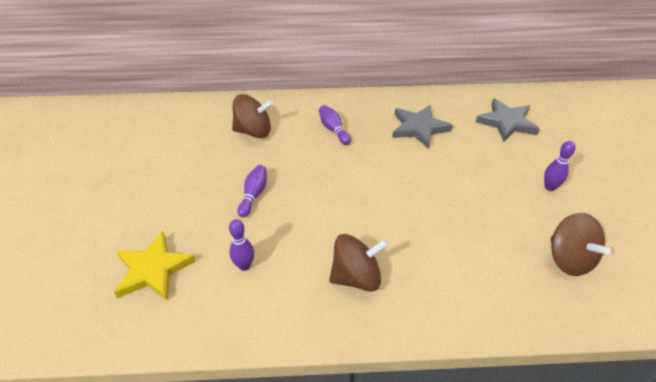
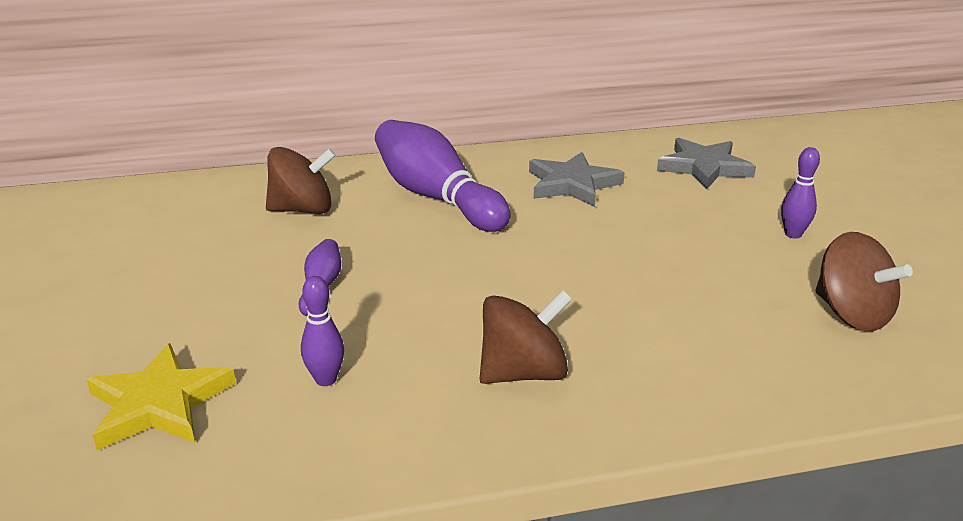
camera: 10 degrees left, 15 degrees down
(333, 130) = (436, 197): purple bowling pin -> purple bowling pin, size x2.19

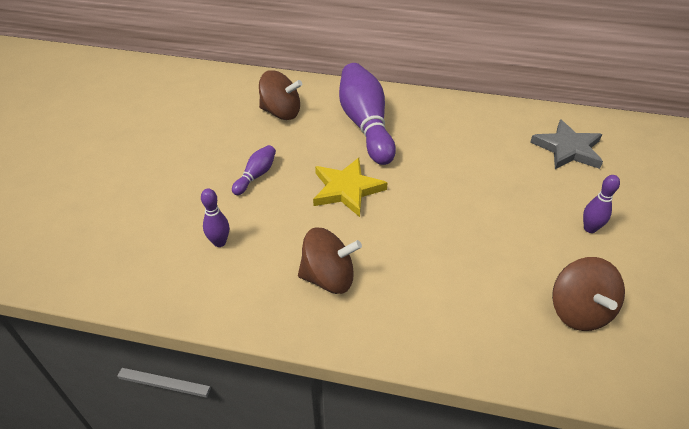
camera: 25 degrees right, 15 degrees up
(159, 403) = (132, 228): yellow star -> yellow star (346, 189)
(572, 184) = (461, 138): grey star -> none

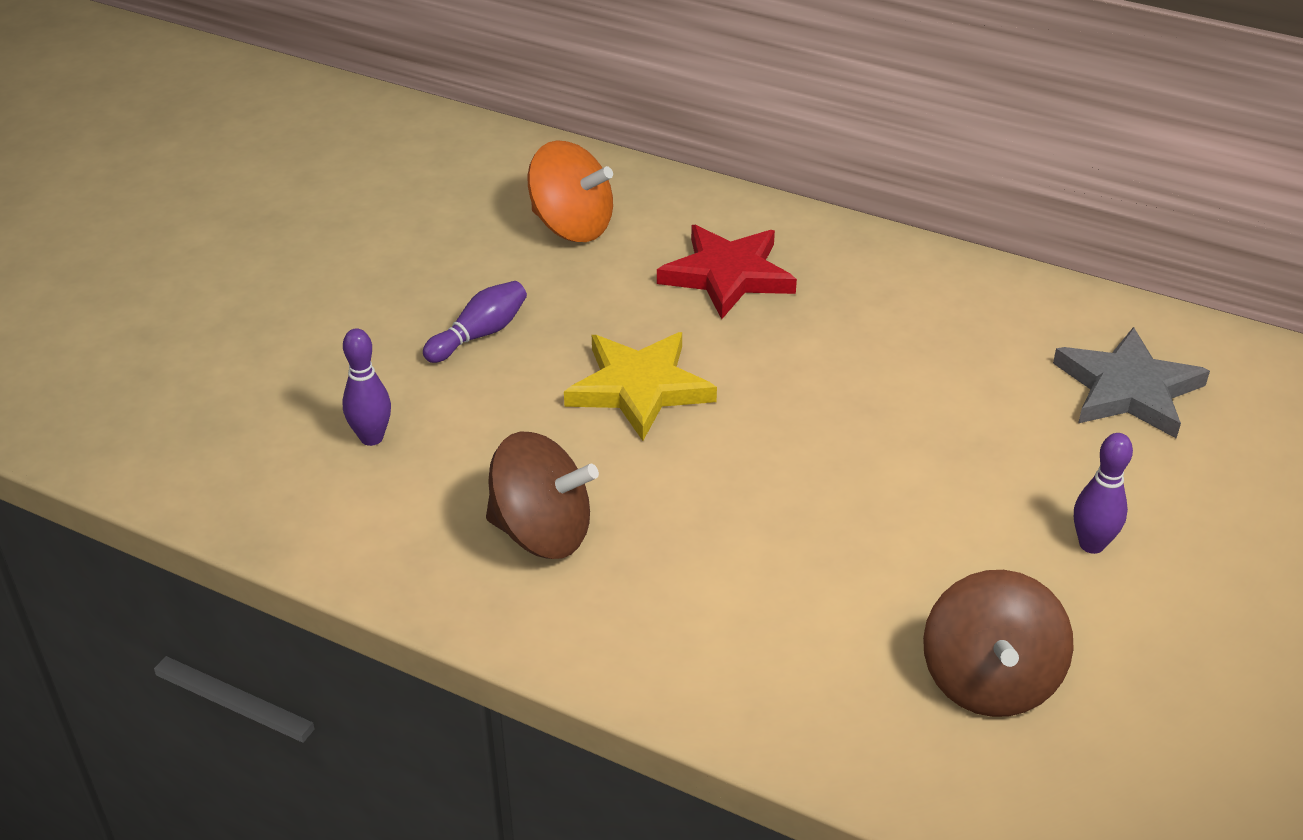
camera: 15 degrees right, 5 degrees down
(281, 112) = (571, 227): brown spinning top -> orange spinning top
(365, 124) = (728, 275): purple bowling pin -> red star

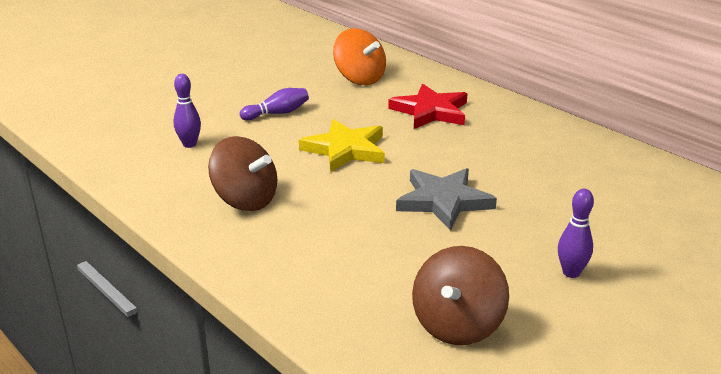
camera: 20 degrees right, 10 degrees down
(1128, 389) = (645, 203): grey star -> grey star (443, 201)

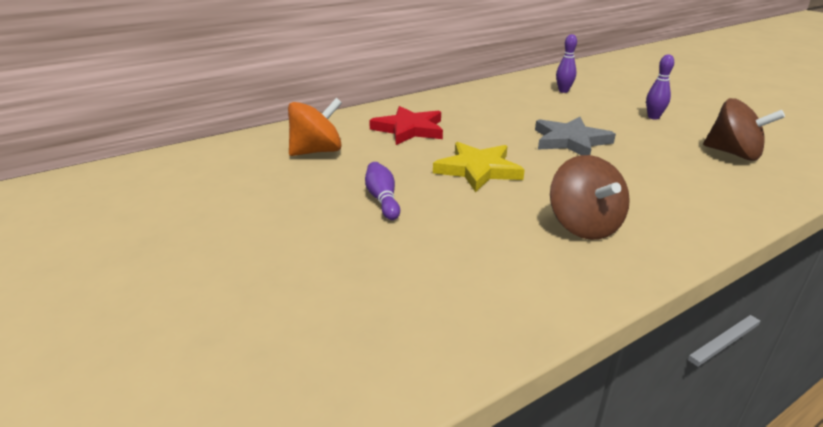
camera: 80 degrees left, 0 degrees up
(189, 144) = (449, 260): purple bowling pin -> purple bowling pin (563, 91)
(245, 200) = (583, 225): brown spinning top -> brown spinning top turned 120 degrees clockwise

